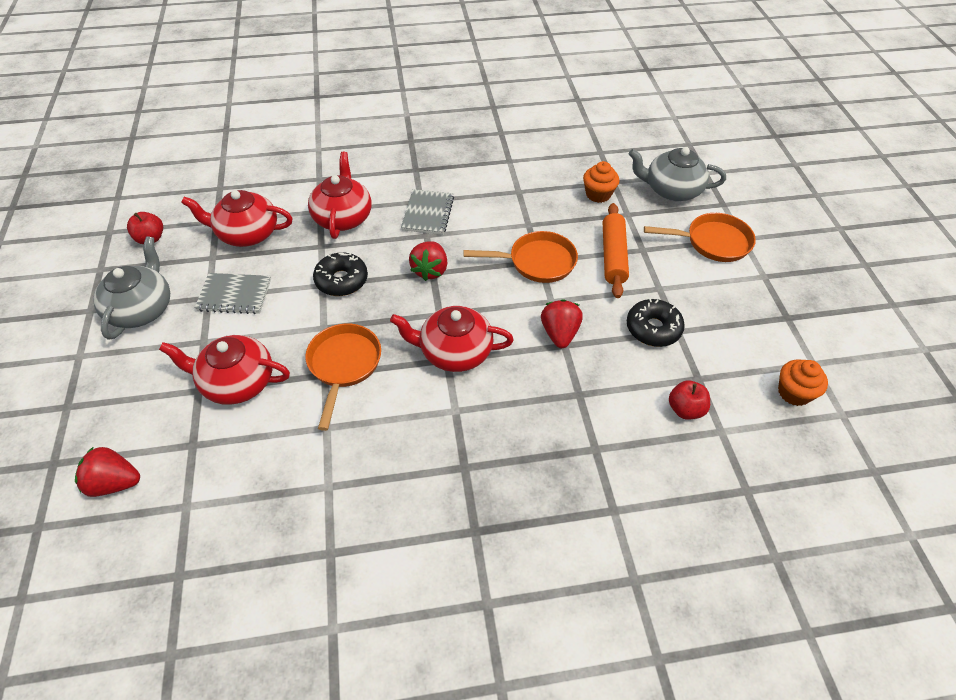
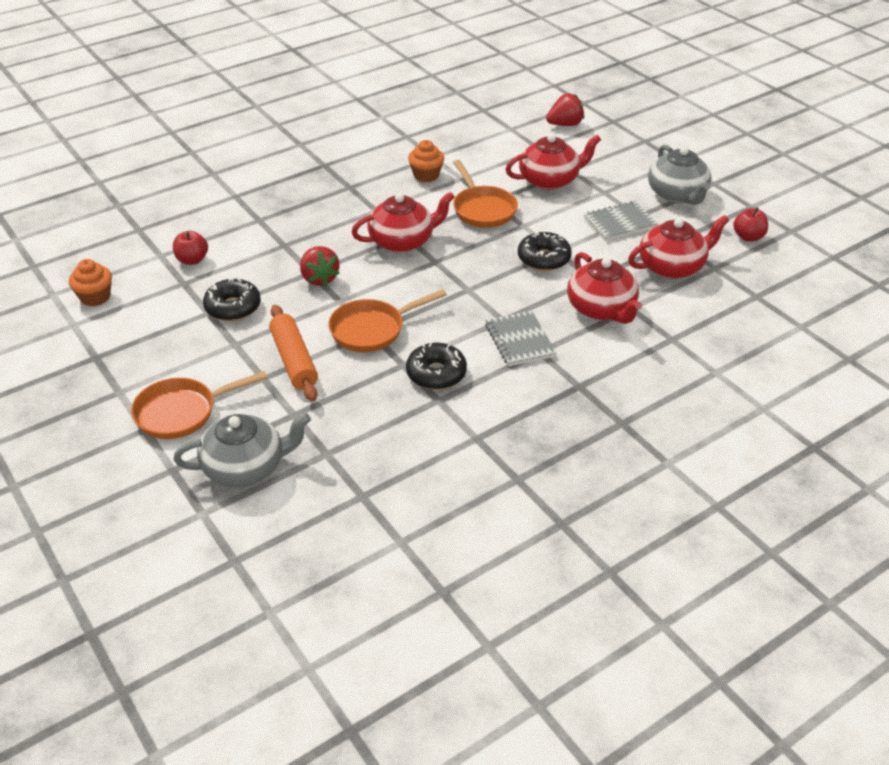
camera: 155 degrees right, 10 degrees down
(430, 270) = (471, 290): red strawberry -> none
(508, 209) = (436, 374): none -> black donut
(598, 194) = (339, 428): orange cupcake -> orange cupcake (426, 175)

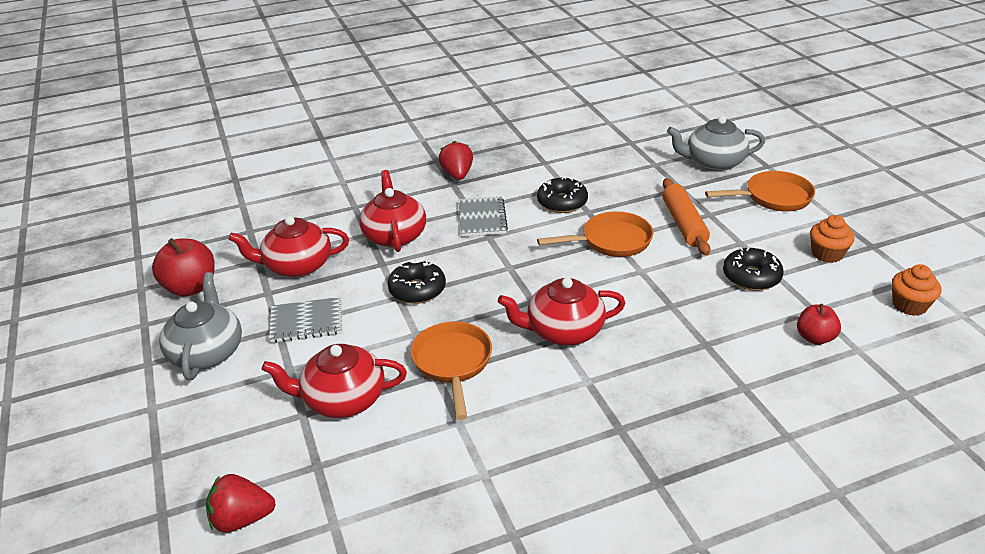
camera: 165 degrees left, 5 degrees down
(319, 278) = (662, 297): red strawberry -> red strawberry (457, 175)
(426, 175) = (506, 435): orange cupcake -> orange cupcake (827, 254)
(748, 237) = (191, 287): red apple -> red apple, size x1.61

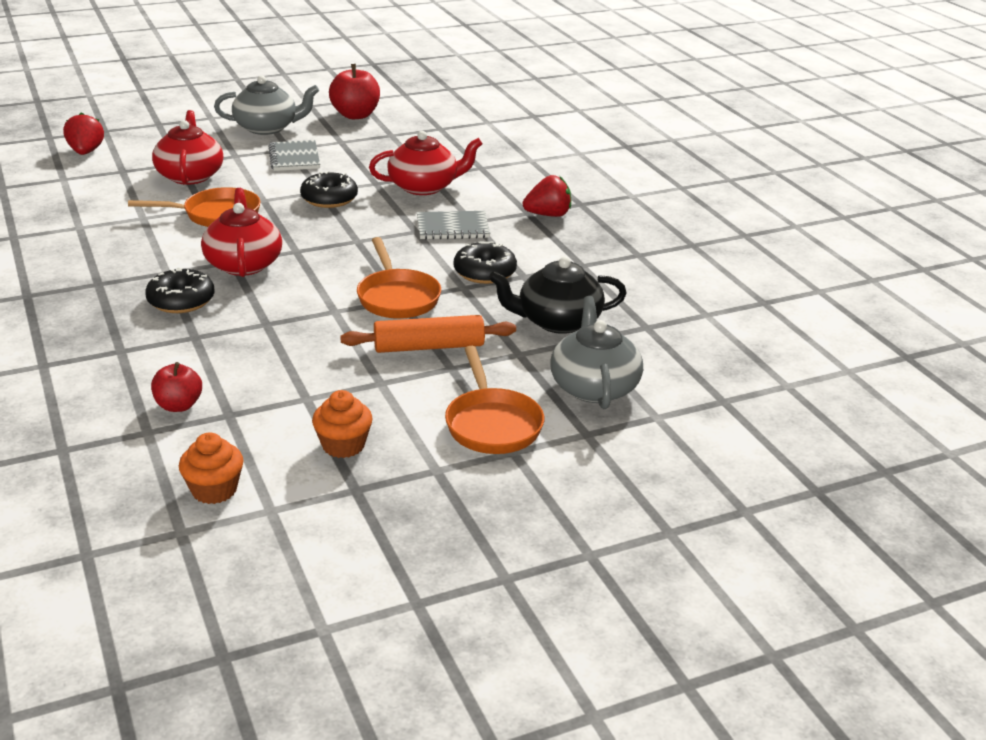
camera: 85 degrees right, 5 degrees down
(297, 266) = (379, 149): red teapot -> none
(632, 173) = (557, 321): none -> black teapot
(751, 277) = (306, 380): black donut -> black donut (181, 301)

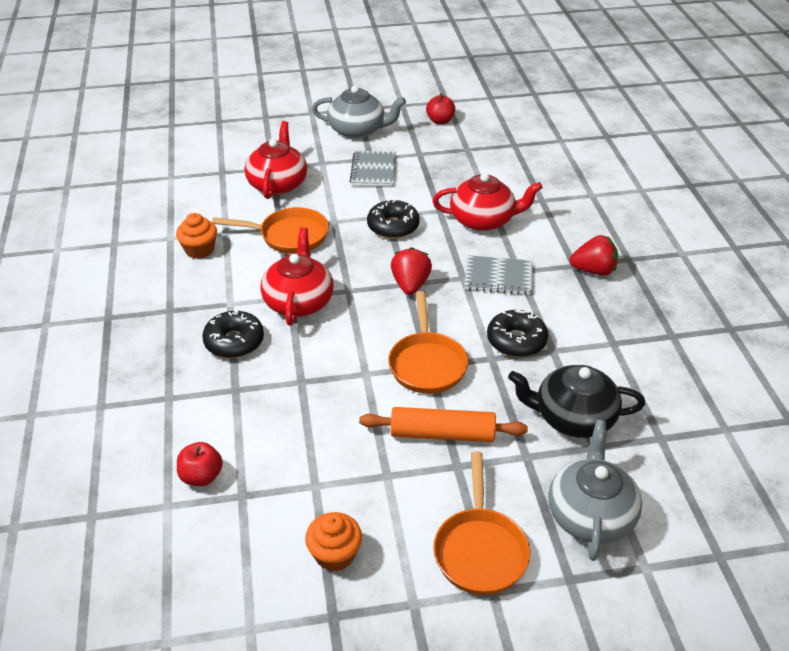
camera: 15 degrees right, 10 degrees up
(86, 152) = (197, 146): red strawberry -> red strawberry (410, 285)
(214, 490) = (207, 593): orange cupcake -> orange cupcake (199, 250)
(355, 115) = (440, 121): red apple -> red apple, size x0.62

